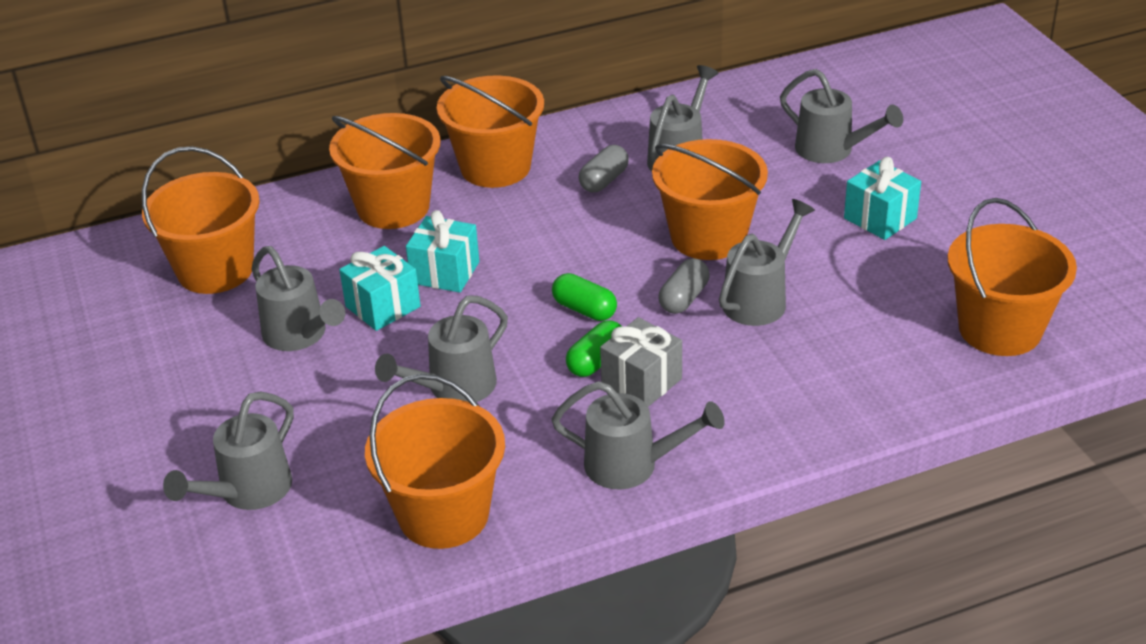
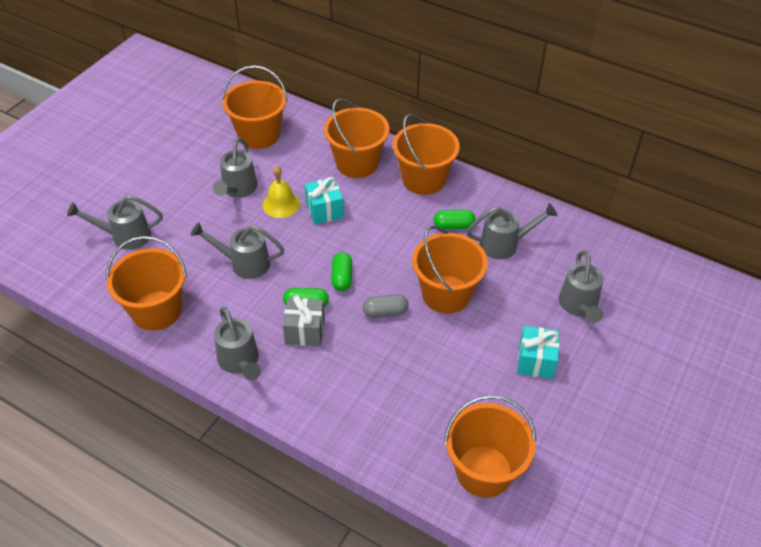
camera: 50 degrees right, 10 degrees up
(383, 306) = (281, 204): turquoise gift -> yellow bell
(604, 180) = (453, 226): grey capsule -> green capsule
(760, 299) = (413, 344): grey watering can -> none

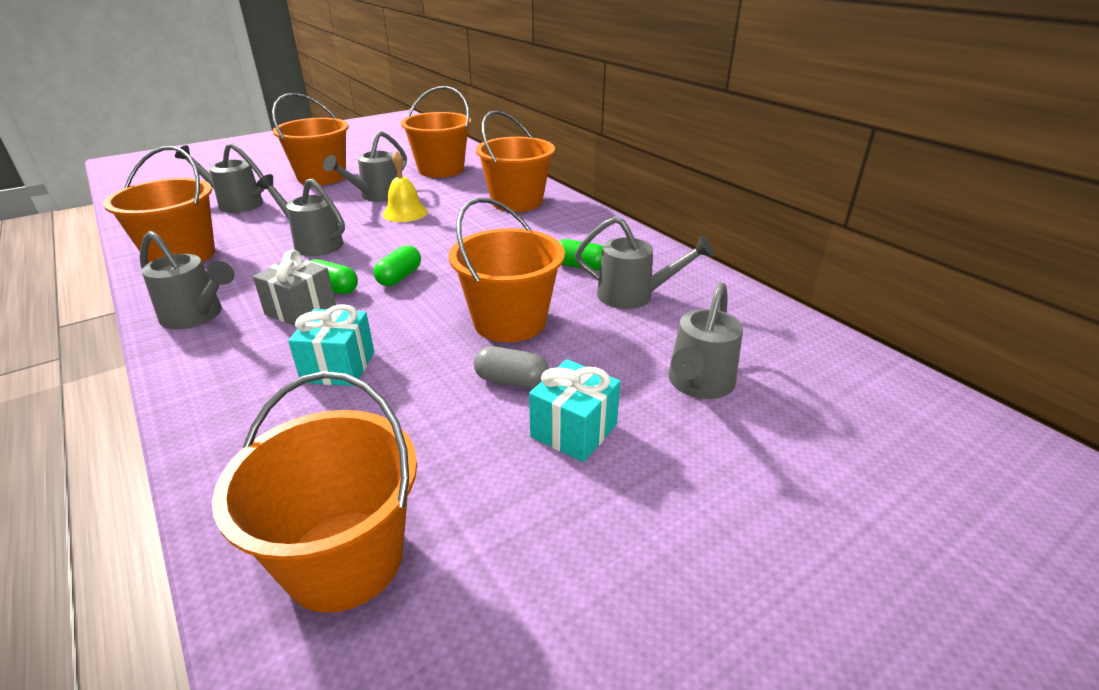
camera: 25 degrees right, 15 degrees down
(240, 361) = (197, 316): grey watering can -> grey watering can turned 60 degrees counterclockwise
(324, 210) = (444, 225): turquoise gift -> turquoise gift (338, 367)
(385, 312) = (414, 318): grey capsule -> grey capsule (511, 381)
(424, 179) = (579, 226): orange bucket -> orange bucket (322, 177)

